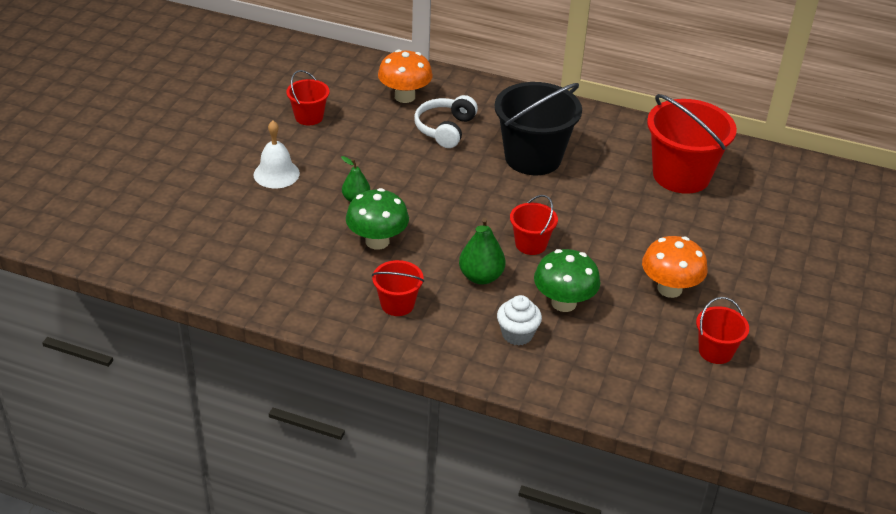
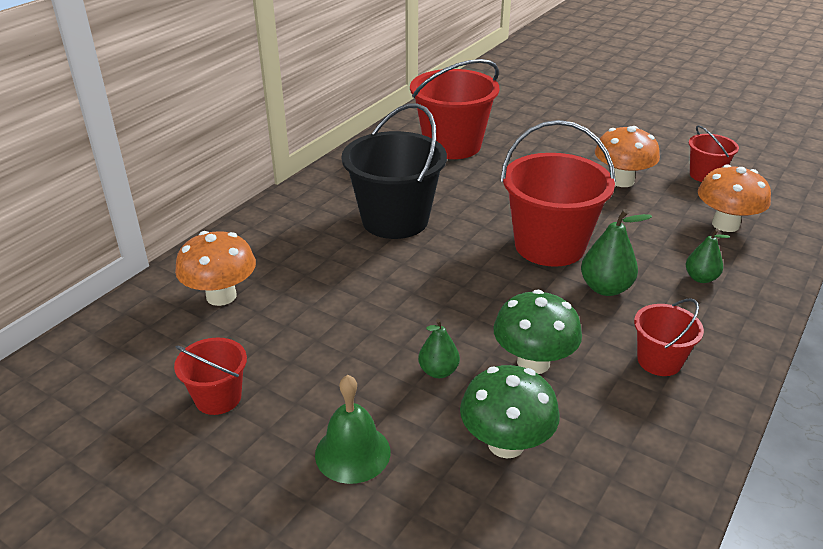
camera: 75 degrees left, 5 degrees down
(276, 174) = (352, 453): white bell -> green bell
(445, 129) = (312, 273): white headphones -> none
(517, 334) = (700, 278): white cupcake -> green pear
(531, 244) = (549, 246): red bucket -> red bucket, size x1.95
(564, 303) = (646, 241): green mushroom -> green mushroom (506, 443)
(618, 358) = (725, 224): none -> orange mushroom

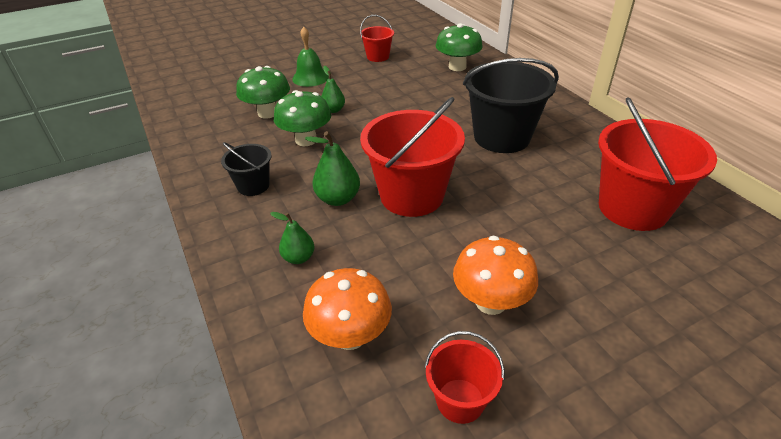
camera: 120 degrees right, 5 degrees up
(221, 296) = (457, 67): orange mushroom -> green mushroom
(659, 361) = (253, 186): red bucket -> black bucket

